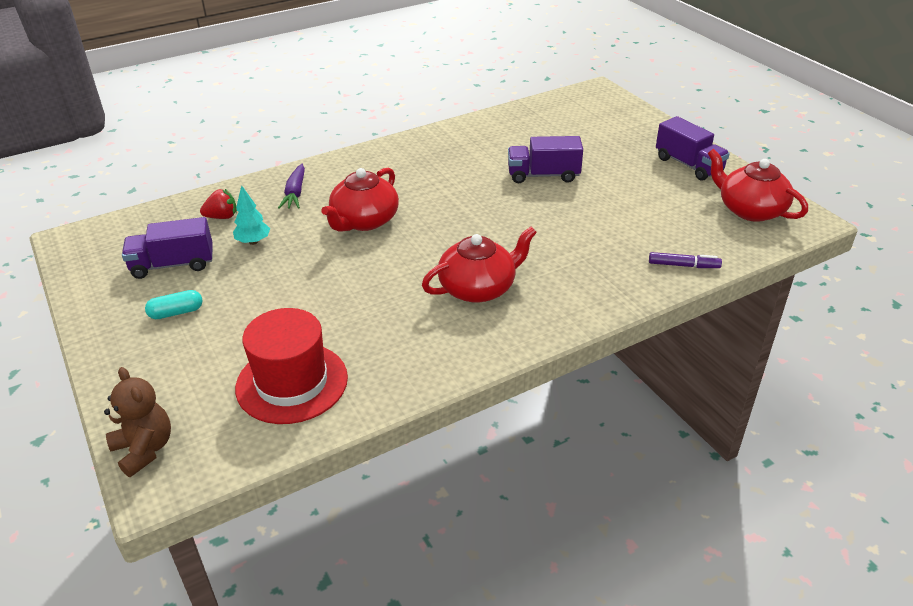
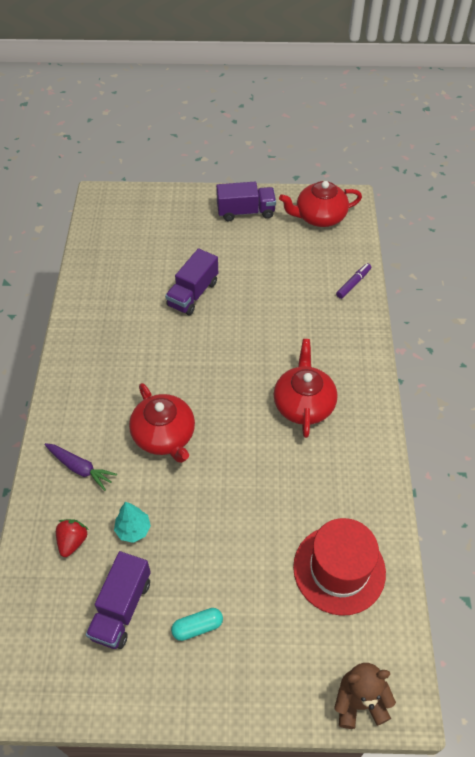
camera: 60 degrees left, 15 degrees up
(176, 312) = (197, 627): turquoise capsule -> turquoise capsule turned 60 degrees clockwise

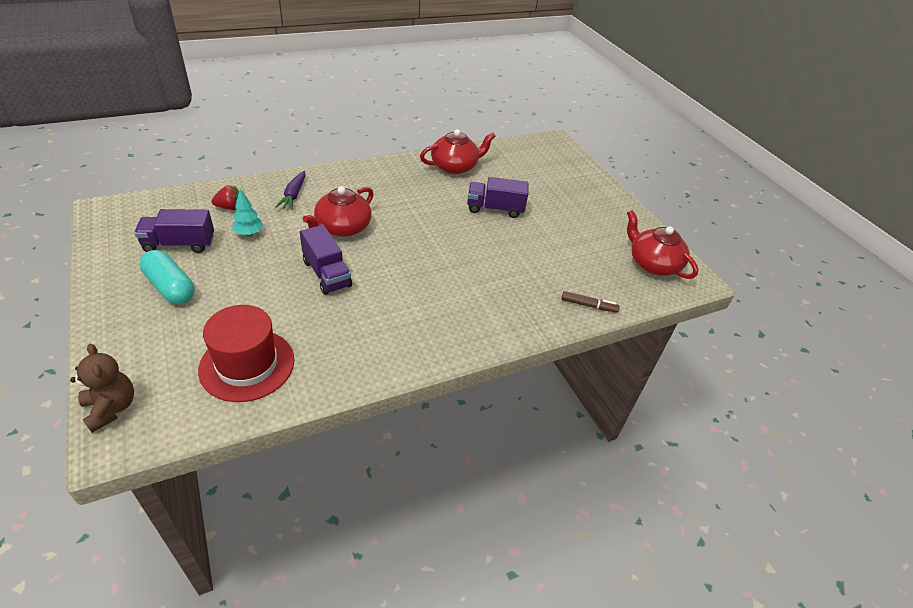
camera: 60 degrees right, 10 degrees down
(197, 627) = (170, 287): turquoise capsule -> turquoise capsule, size x1.68
(245, 212) = (612, 216): purple truck -> purple truck (326, 274)
(303, 404) = (419, 301): red teapot -> red teapot (455, 166)
(353, 283) = (588, 305): purple marker -> brown marker

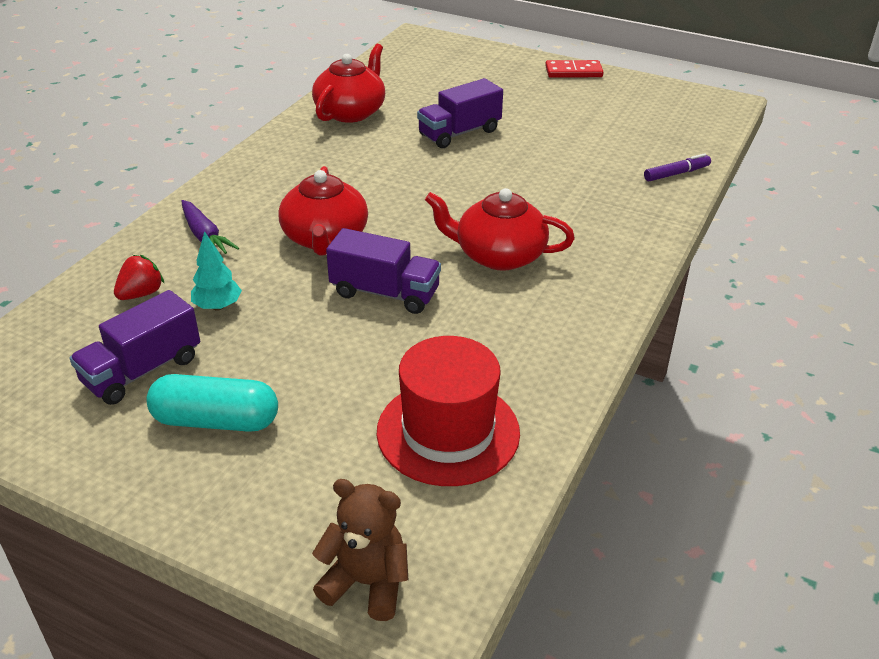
camera: 35 degrees left, 5 degrees down
(588, 305) = (676, 173): brown marker -> purple marker
(620, 207) = (573, 72): none -> red domino
(652, 264) = (673, 108): red teapot -> red teapot (498, 255)

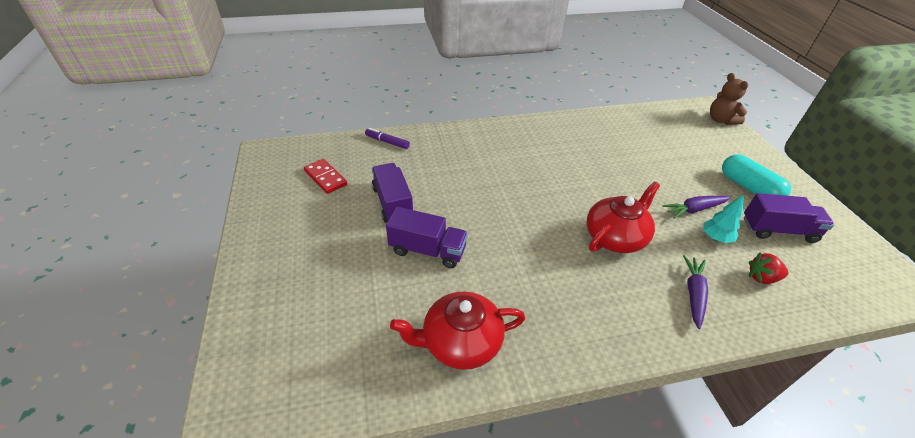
camera: 130 degrees left, 5 degrees up
(268, 328) = (694, 209): none -> purple carrot
(385, 293) = (617, 187): purple truck -> purple truck (392, 203)
(448, 432) = (652, 132): red hat -> none
(498, 255) = (539, 167): red teapot -> none
(573, 72) = (257, 240): red domino -> red domino (325, 178)

